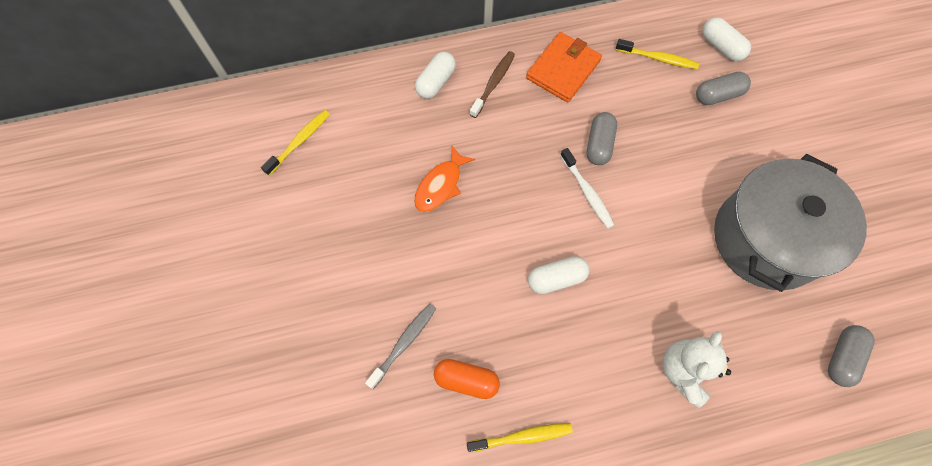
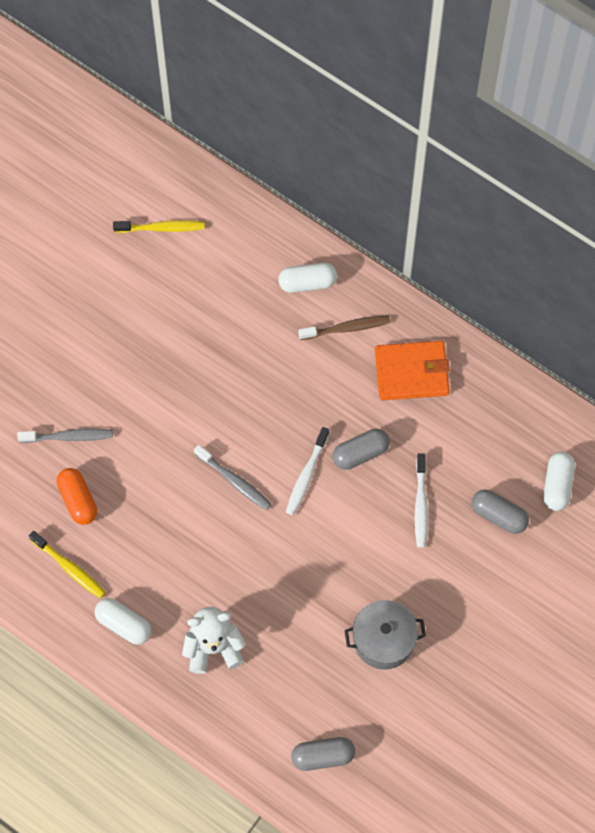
camera: 50 degrees right, 0 degrees up
(440, 185) = (216, 361): orange fish -> none
(550, 246) = (234, 481): none -> grey toothbrush
(556, 279) = (210, 505): white capsule -> white capsule (124, 624)
(658, 58) = (495, 441): yellow toothbrush -> none
(671, 136) = (420, 505): none -> white toothbrush
(766, 238) = (384, 640): grey pot -> grey pot, size x0.54

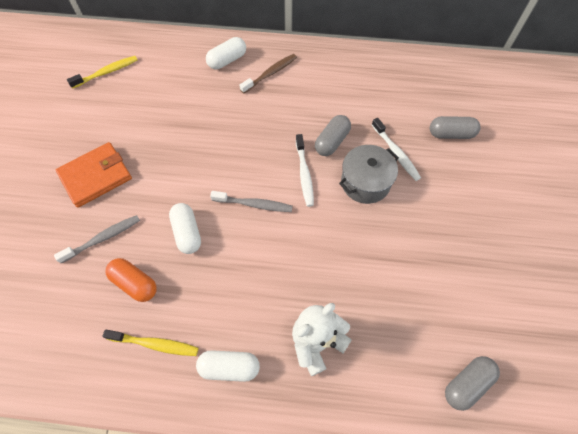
camera: 30 degrees left, 5 degrees down
(384, 640) = (442, 259): grey pot -> grey pot (365, 182)
(411, 372) = (330, 79): orange wallet -> orange wallet (96, 176)
(557, 485) = (471, 98): white capsule -> white capsule (187, 233)

